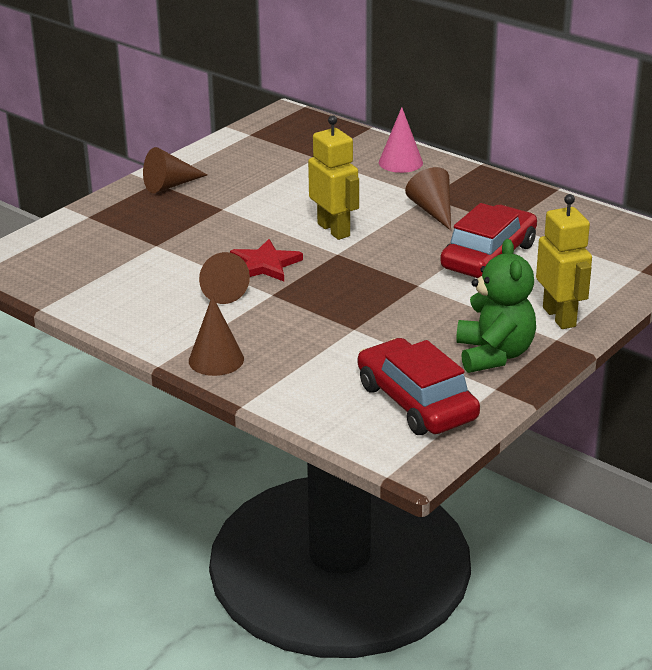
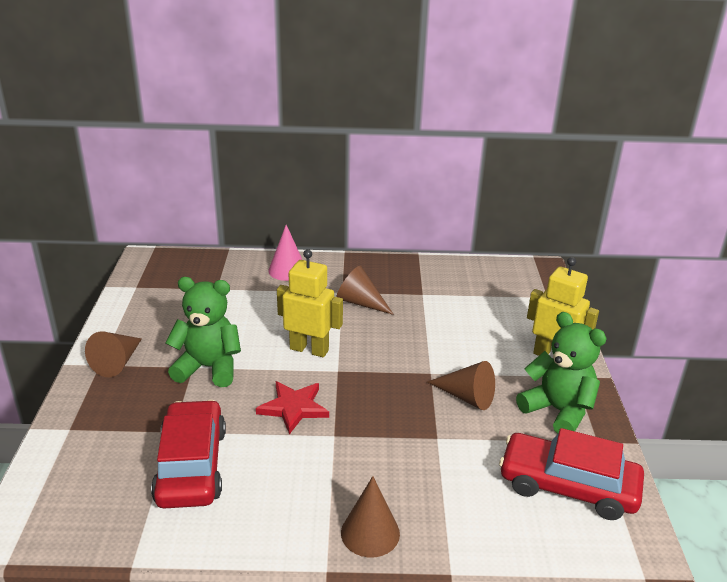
camera: 40 degrees left, 0 degrees up
(220, 290) = (286, 453): brown cone -> brown cone (466, 397)
(234, 213) = (208, 368): none -> green teddy bear
(489, 256) = (446, 326): red car -> red car (191, 465)

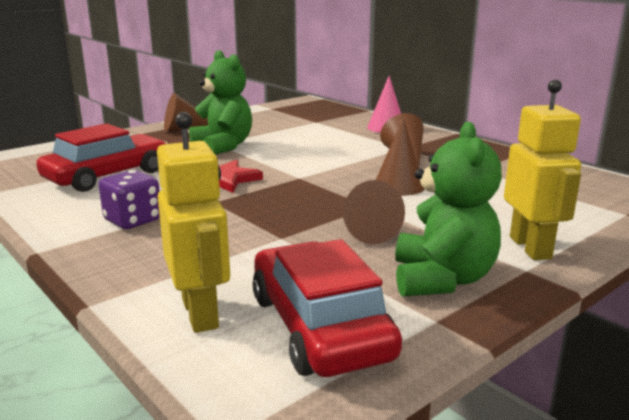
camera: 50 degrees right, 10 degrees down
(309, 349) = (305, 162): yellow robot -> yellow robot (201, 313)
(322, 493) = (133, 220): none -> purple dice
(370, 533) = (105, 252): brown cone -> brown cone (399, 186)

